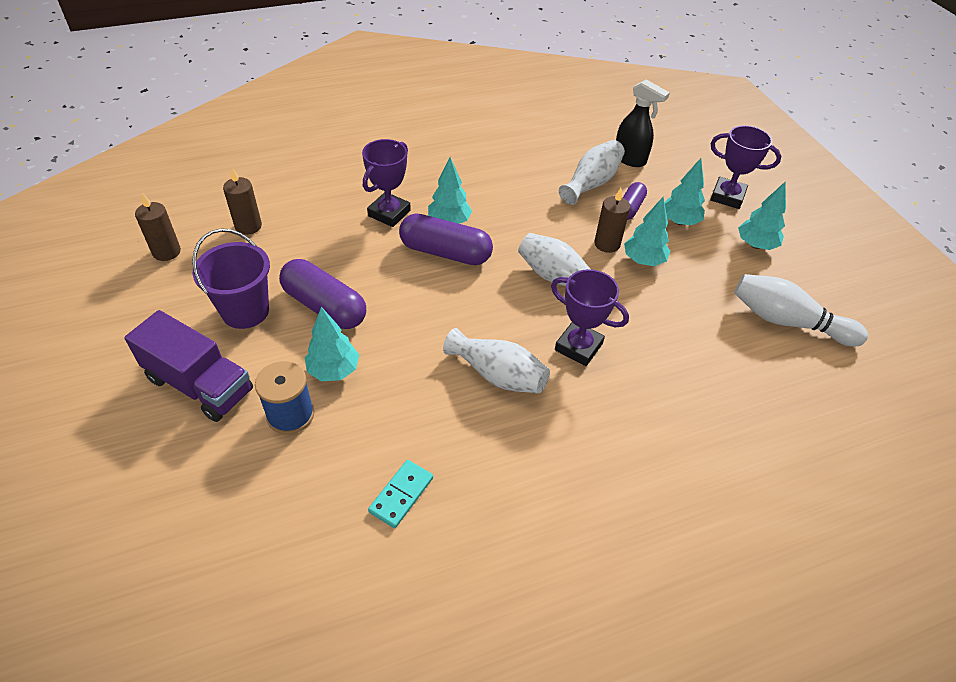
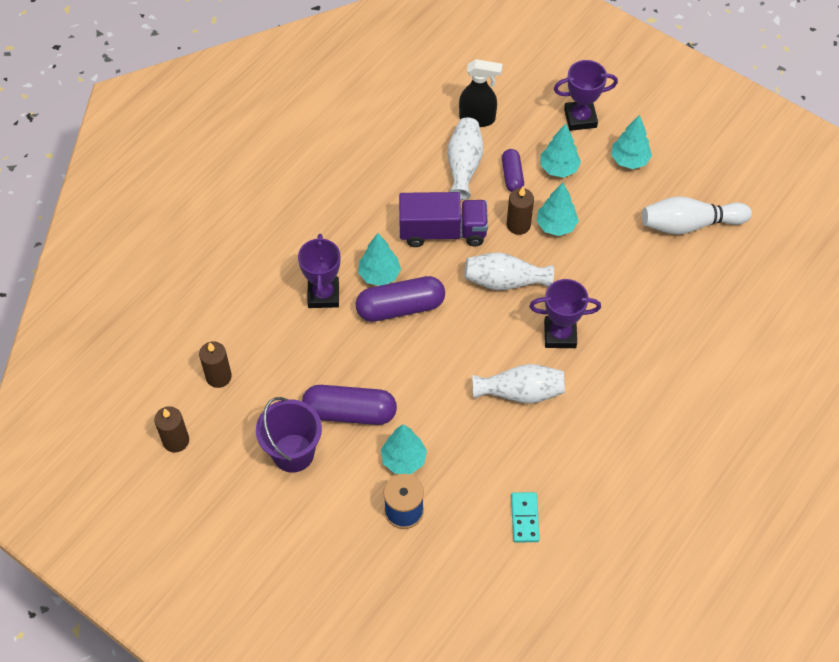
camera: 30 degrees left, 10 degrees up
(199, 385) = (318, 530): purple truck -> purple truck (442, 232)

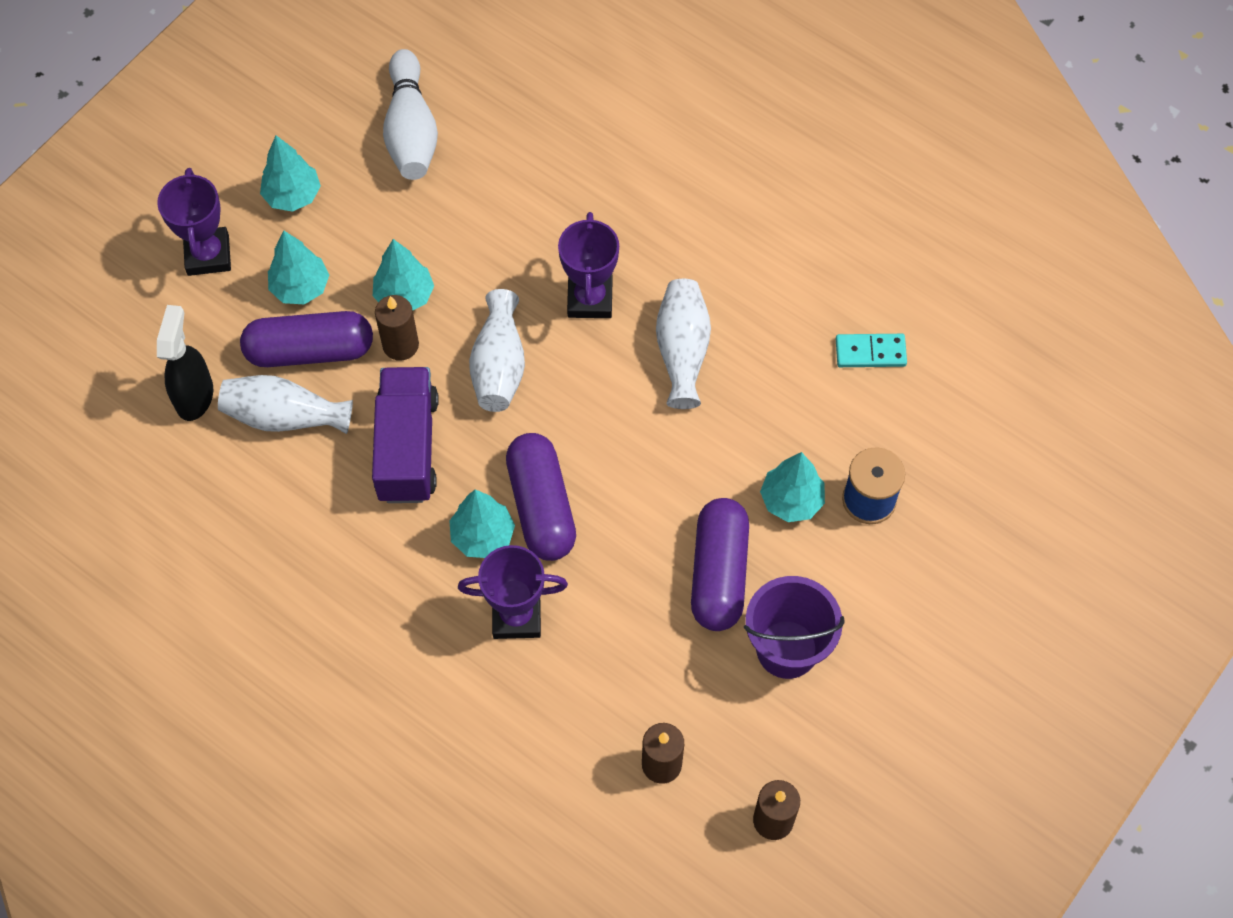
camera: 90 degrees left, 5 degrees up
(512, 176) = (310, 350): purple capsule -> purple capsule, size x1.72

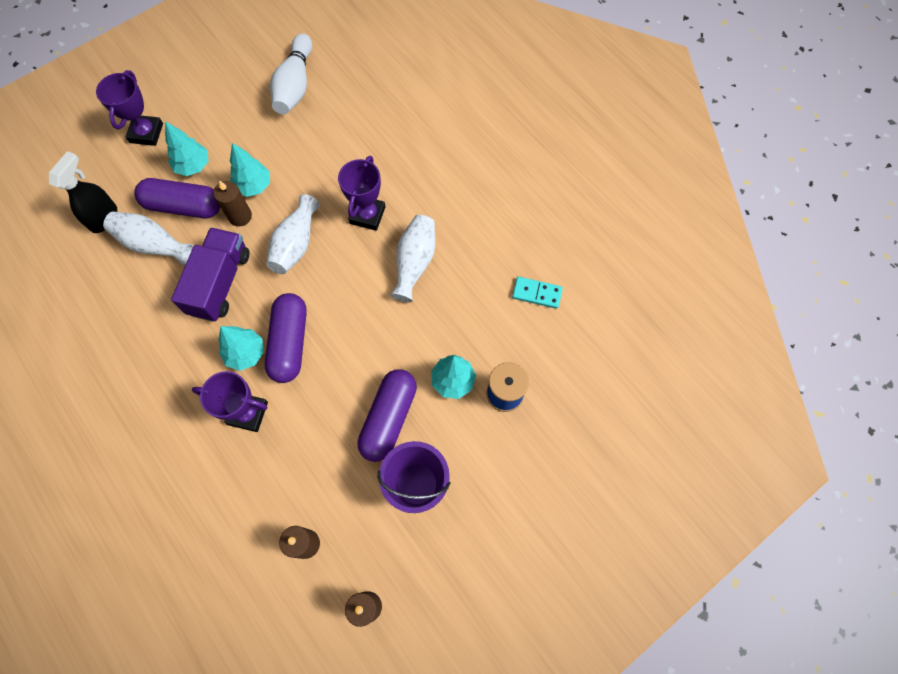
camera: 15 degrees right, 5 degrees up
(293, 196) = (210, 109): turquoise tree -> none

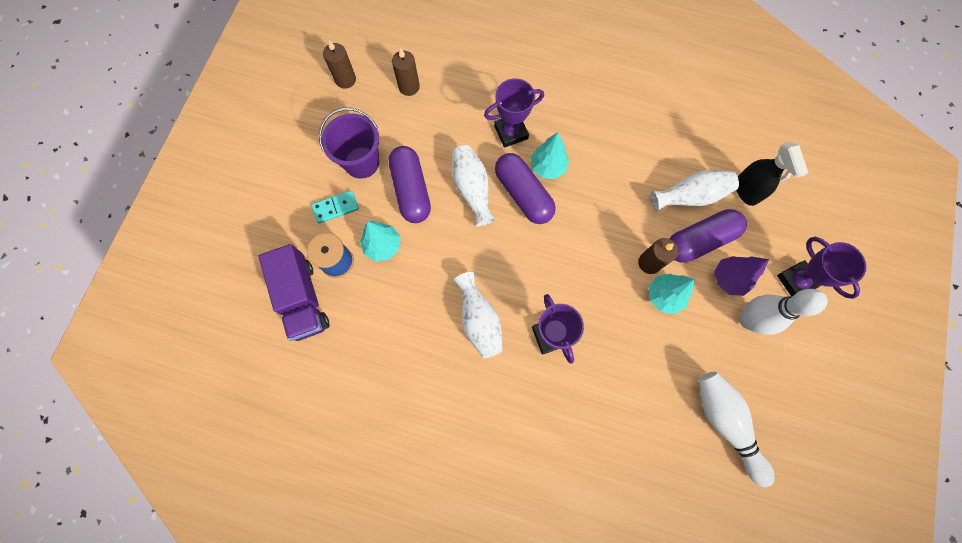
camera: 145 degrees right, 5 degrees up
(193, 166) = (728, 279): turquoise tree -> purple tree
(210, 131) = (748, 320): none -> white bowling pin
(220, 283) = (613, 202): purple truck -> purple truck (302, 299)
(296, 244) = (585, 270): white vase -> white vase (472, 189)
(537, 293) = (360, 362): turquoise domino -> turquoise domino (336, 208)

